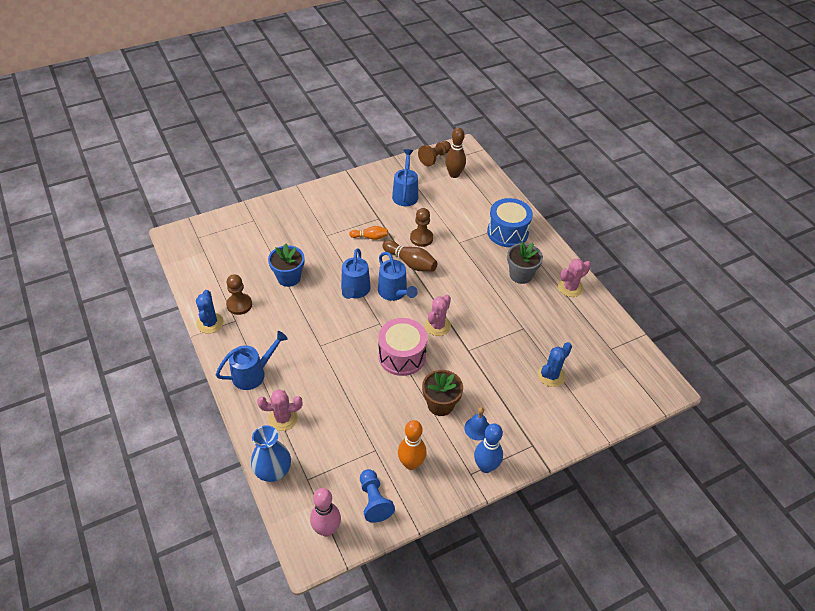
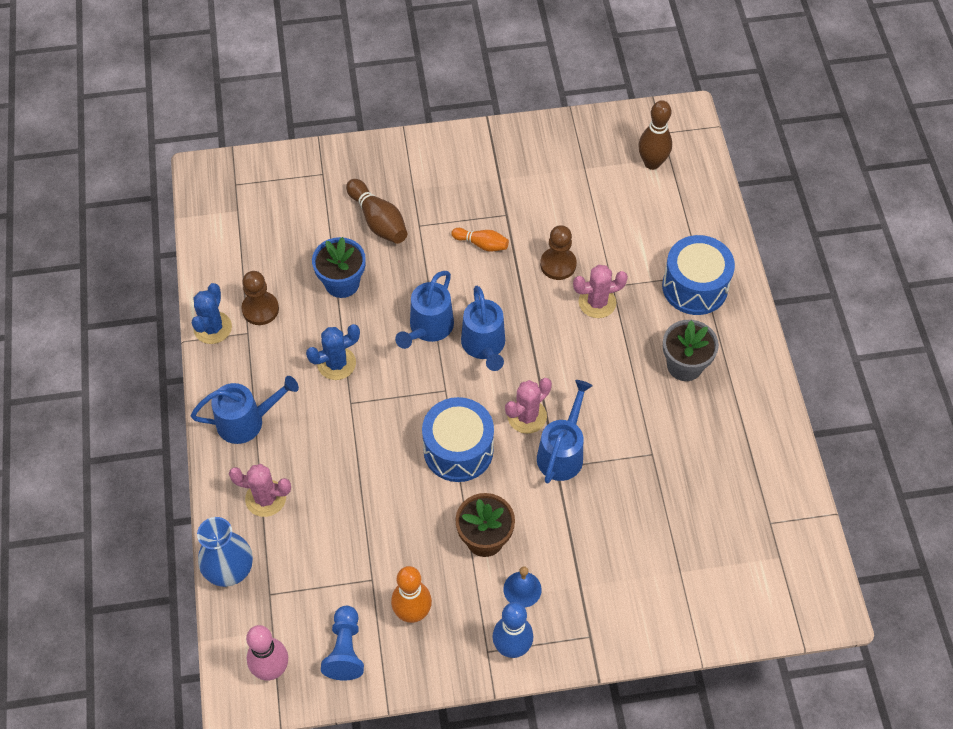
camera: 20 degrees right, 10 degrees up
(402, 356) = (458, 450): pink drum -> blue drum
(405, 194) = (562, 181): blue watering can -> blue watering can (562, 452)
(410, 263) = (526, 303): brown bowling pin -> brown bowling pin (378, 221)
(434, 158) = (632, 125): brown pawn -> none
(551, 375) = (661, 540): blue cactus -> blue cactus (336, 363)
(570, 288) = (752, 406): pink cactus -> pink cactus (597, 302)

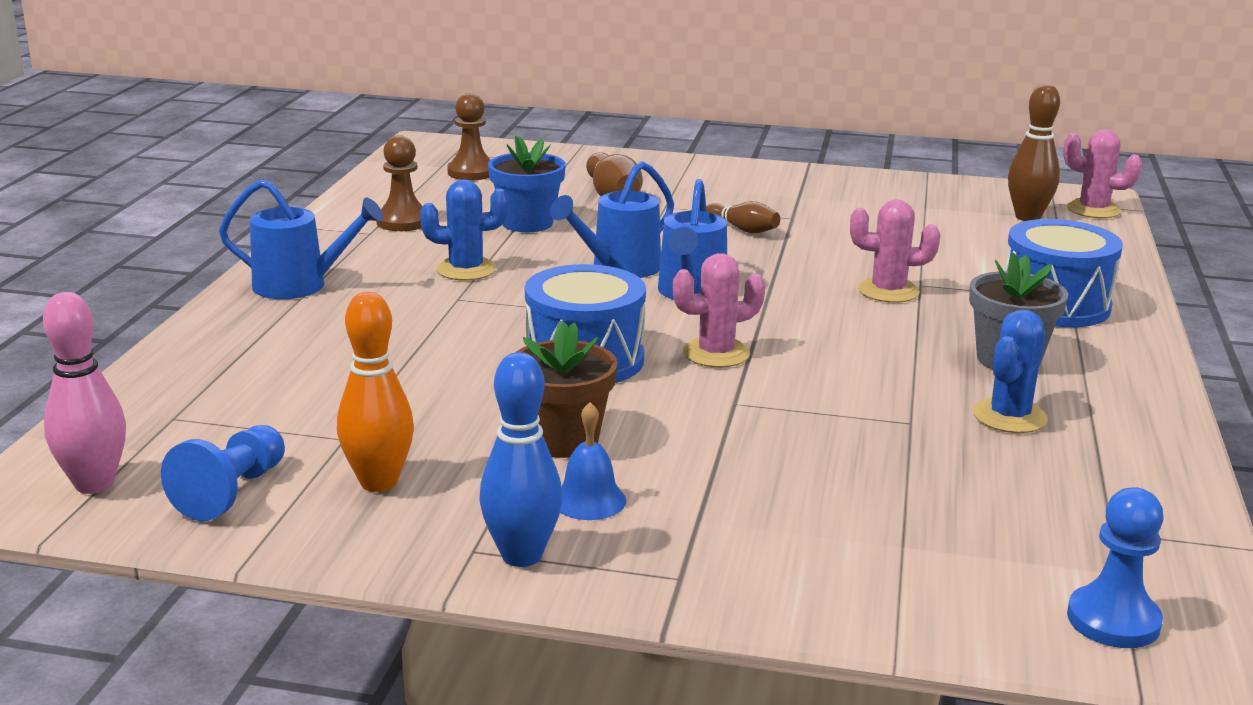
camera: 20 degrees right, 35 degrees down
(212, 328) = (329, 223): blue cactus -> blue cactus (1009, 416)
(229, 569) = (140, 386): blue vase -> none
(265, 498) = (259, 342): pink cactus -> pink cactus (1093, 210)
(482, 244) = (742, 229): orange bowling pin -> brown bowling pin
(558, 264) = (845, 258): brown pawn -> brown pawn (471, 172)
(562, 452) = (753, 392): blue watering can -> none
(783, 596) = (1113, 620): none -> blue pawn

